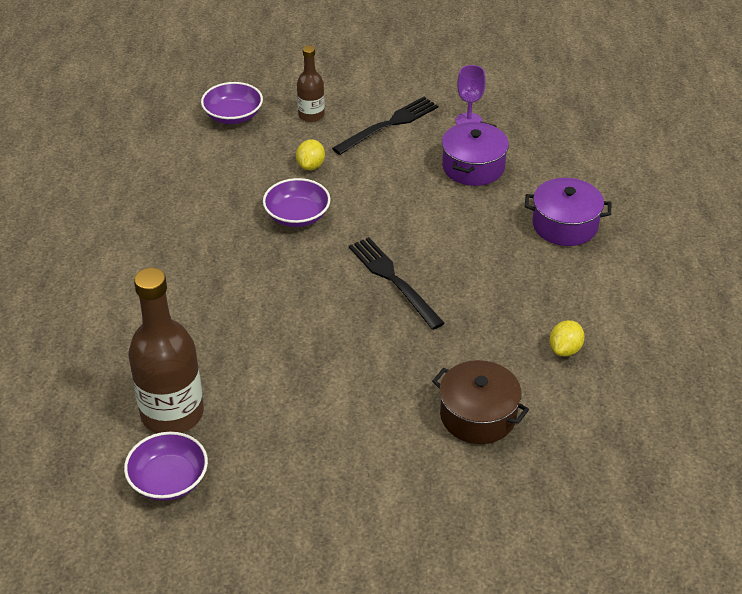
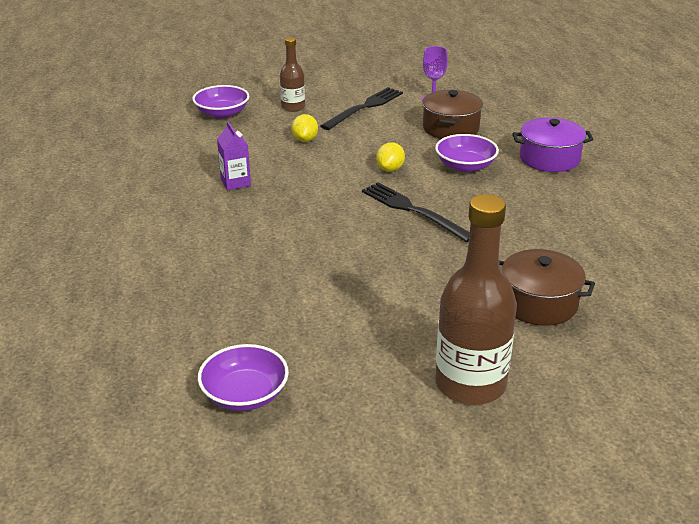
camera: 10 degrees left, 10 degrees down
(172, 413) = (231, 337): brown bottle -> brown bottle (470, 384)
(223, 218) = (235, 182): none -> purple carton
(297, 216) = (305, 174): purple bowl -> purple bowl (465, 166)
(473, 167) = (450, 128): purple pot -> brown pot
(565, 349) = (595, 244): yellow lemon -> yellow lemon (390, 169)

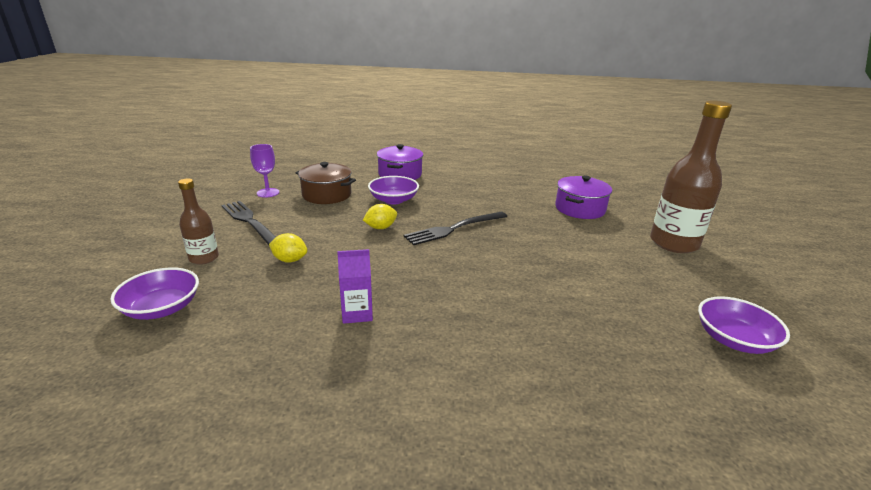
camera: 80 degrees left, 5 degrees down
(390, 169) = (380, 228): yellow lemon -> yellow lemon turned 60 degrees counterclockwise
(539, 303) = (580, 209): brown pot -> purple pot

